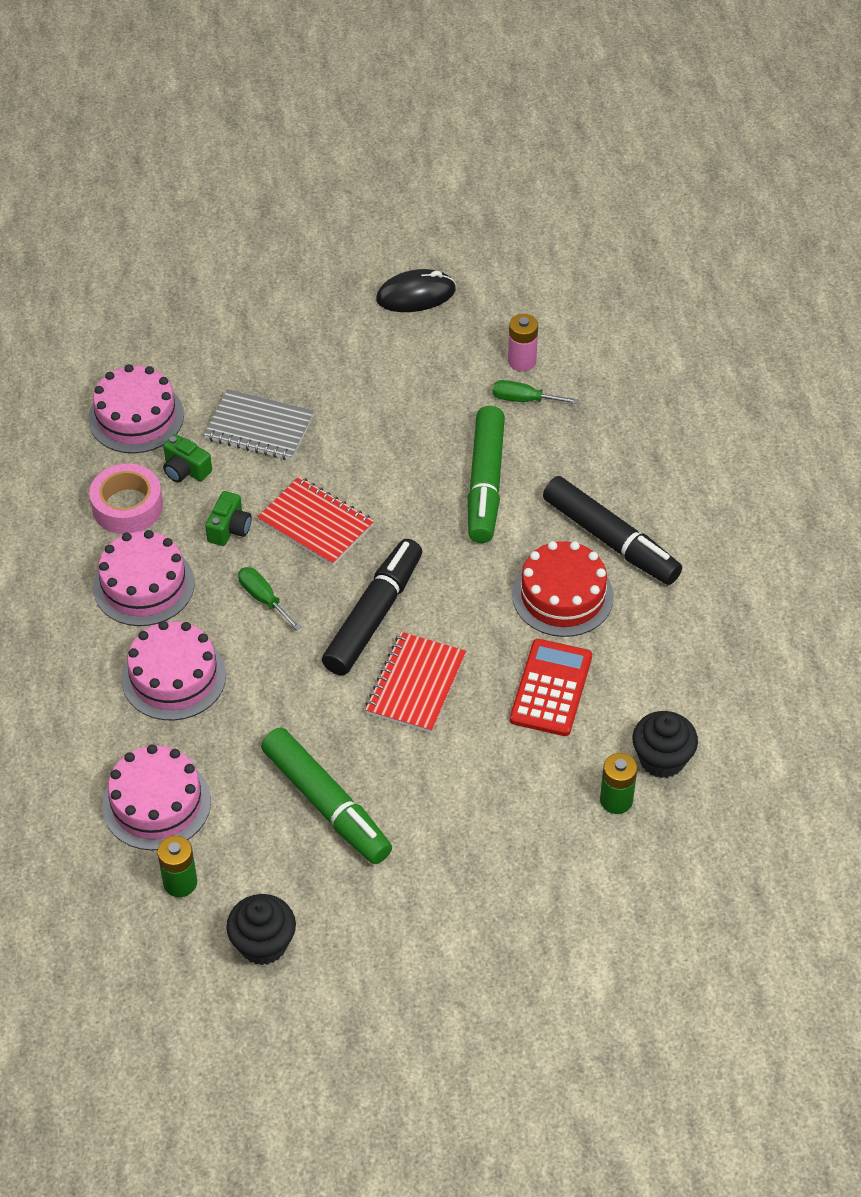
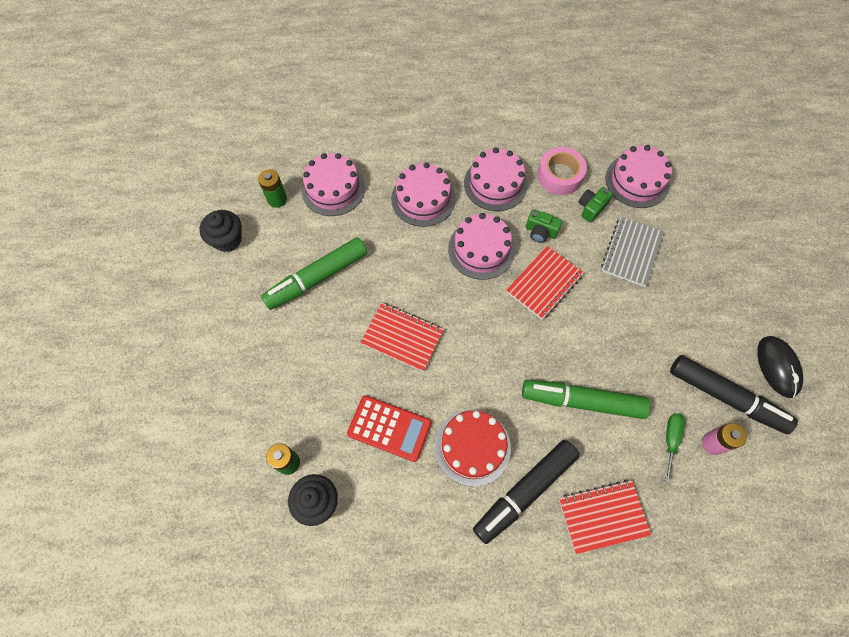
camera: 95 degrees right, 15 degrees up
(263, 598) = (481, 249): green screwdriver -> pink cake
(373, 615) = (462, 315): black marker -> black marker (726, 397)
(626, 466) = (602, 516): none -> red notebook

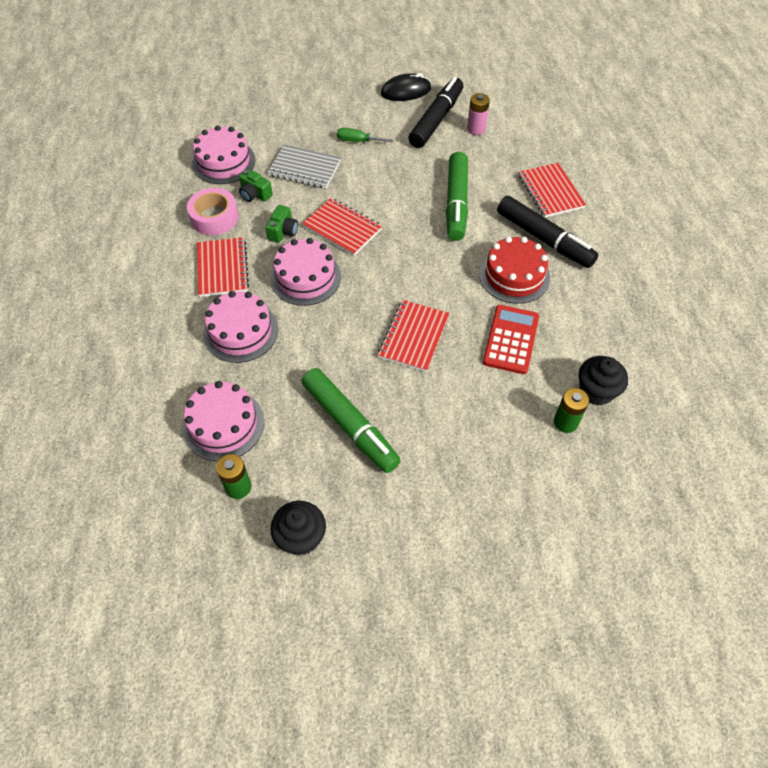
camera: 95 degrees left, 10 degrees down
(495, 184) = (222, 268): pink cake -> red notebook
(670, 440) = (479, 151): green screwdriver -> green screwdriver (357, 141)

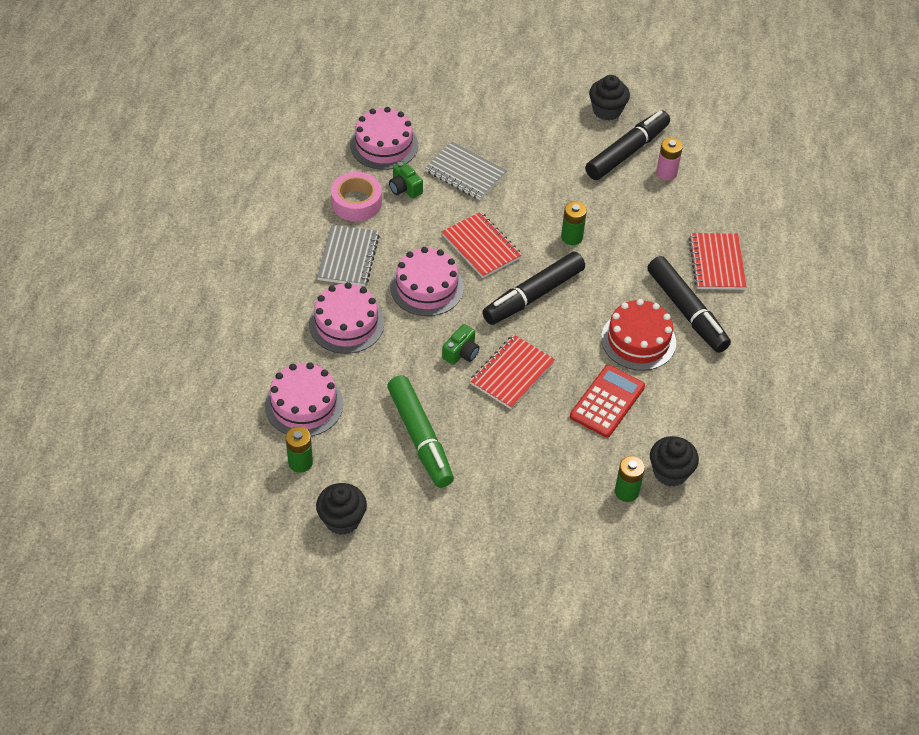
camera: 15 degrees right, 5 degrees down
(222, 268) = (348, 257): red notebook -> grey notebook
(283, 231) = (420, 235): green camera -> green camera (461, 353)
(357, 141) = (532, 156): green screwdriver -> none
(405, 260) = (533, 295): none -> black marker
(406, 91) = (607, 110): black mouse -> black cupcake
(418, 200) = (571, 237): none -> green battery
(456, 203) = (610, 250): green marker -> none

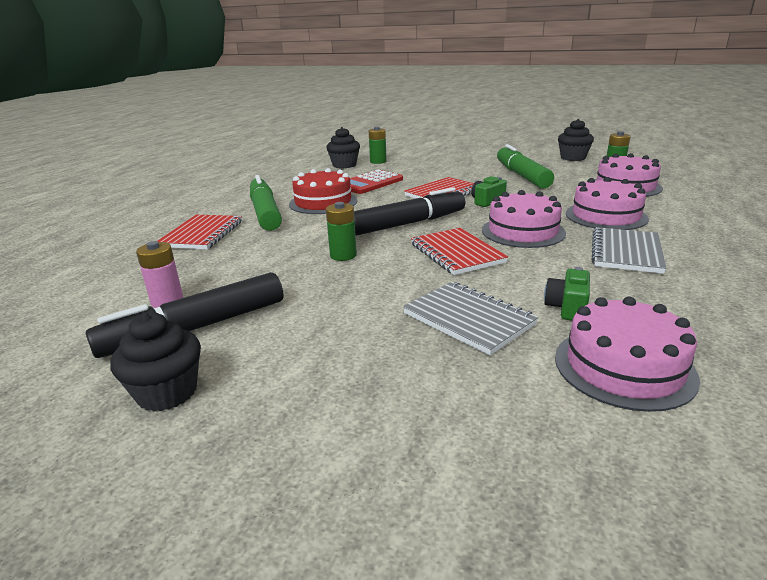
camera: 165 degrees left, 25 degrees down
(356, 202) = (640, 297): pink tape -> none
(405, 188) = (567, 307): green camera -> green camera turned 135 degrees counterclockwise
(686, 311) = (265, 212): black marker -> green marker

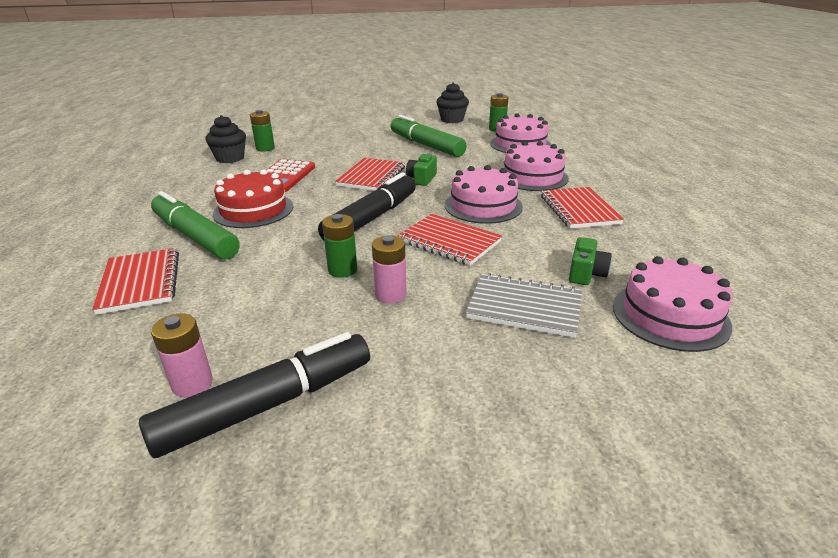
camera: 30 degrees left, 5 degrees up
(167, 392) = (318, 493): black cupcake -> none
(196, 328) = (267, 405): black marker -> black marker turned 150 degrees counterclockwise
(361, 281) = (390, 295): none -> pink battery
(567, 307) = (586, 273): green camera -> green camera turned 150 degrees counterclockwise
(626, 252) = (578, 210): grey notebook -> red notebook

